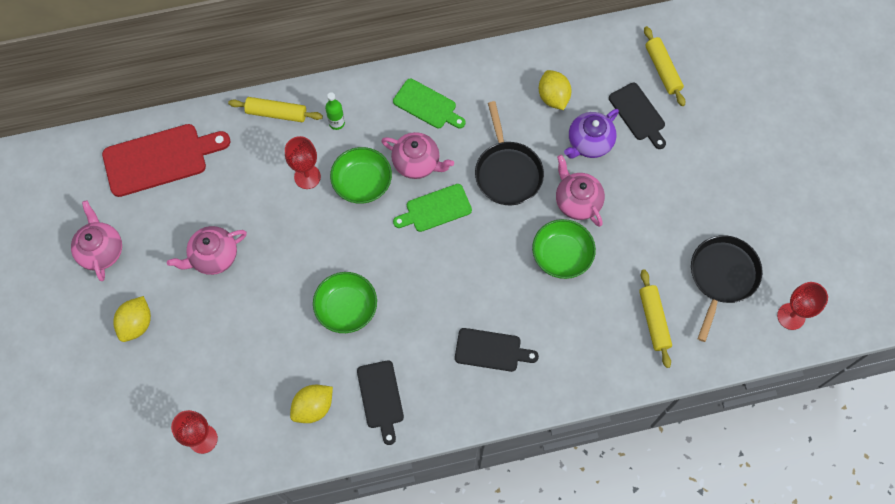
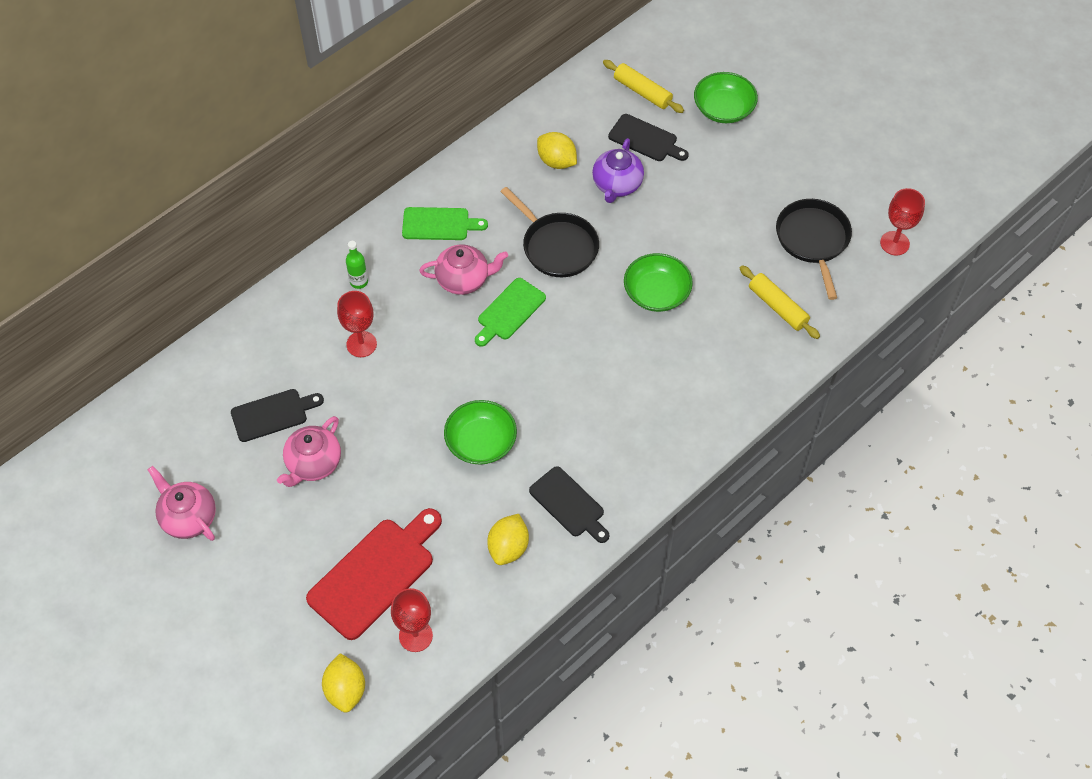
camera: 30 degrees left, 10 degrees down
(137, 324) = (273, 566): yellow lemon -> yellow lemon (346, 690)
(160, 159) = (194, 401): red cutting board -> red cutting board (375, 574)
(276, 113) = (290, 302): yellow rolling pin -> none
(362, 182) = (420, 322): green bowl -> green bowl (723, 109)
(491, 350) = (646, 408): black cutting board -> black cutting board (273, 414)
(577, 201) = (639, 240): pink teapot -> none

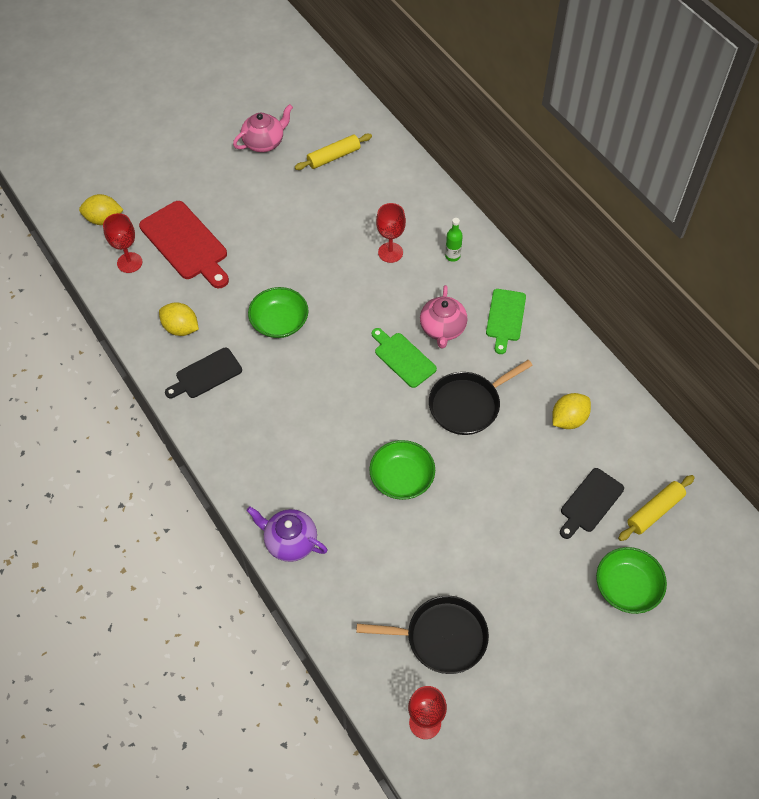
camera: 100 degrees right, 0 degrees up
(273, 414) = (338, 193): black cutting board -> none
(313, 464) = (288, 214): pink teapot -> none
(617, 185) = (534, 466): purple teapot -> purple teapot (290, 541)
(777, 307) = (366, 582): yellow rolling pin -> yellow rolling pin (333, 157)

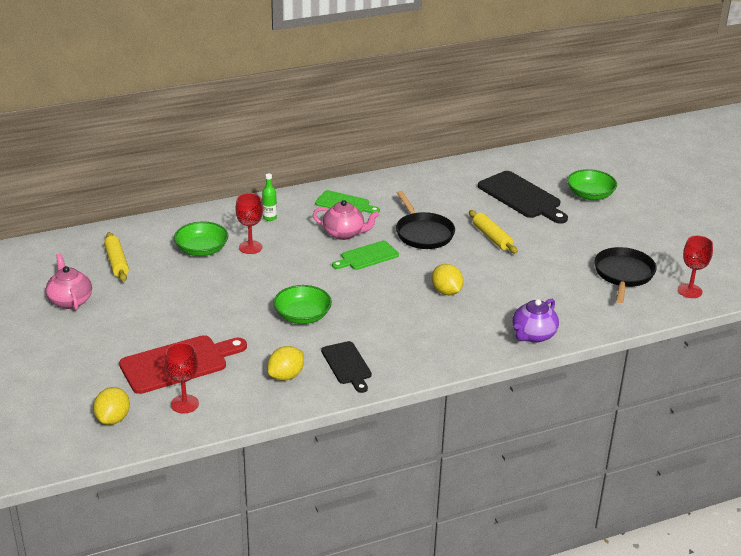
camera: 80 degrees left, 25 degrees down
(402, 478) = (483, 273): green bowl -> green bowl (202, 250)
(568, 419) = (449, 193): yellow lemon -> yellow lemon (446, 291)
(590, 502) = (521, 197): black cutting board -> black cutting board, size x1.62
(654, 511) = (533, 174): yellow rolling pin -> yellow rolling pin (492, 237)

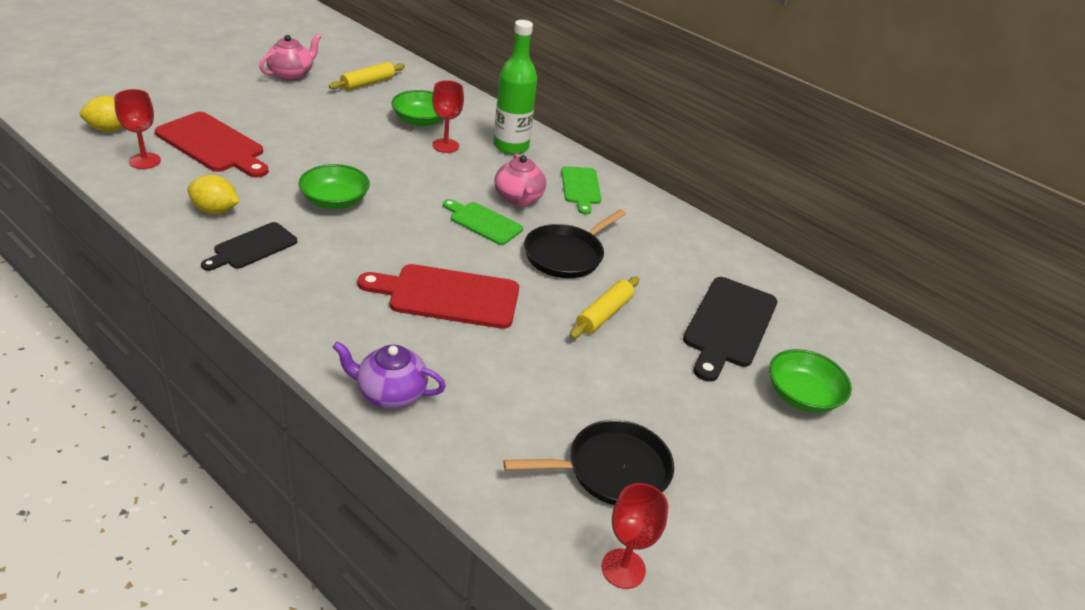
camera: 60 degrees right, 5 degrees up
(269, 218) = (511, 146): green bottle -> green bottle, size x2.21
(446, 291) = (448, 296): yellow lemon -> red cutting board

